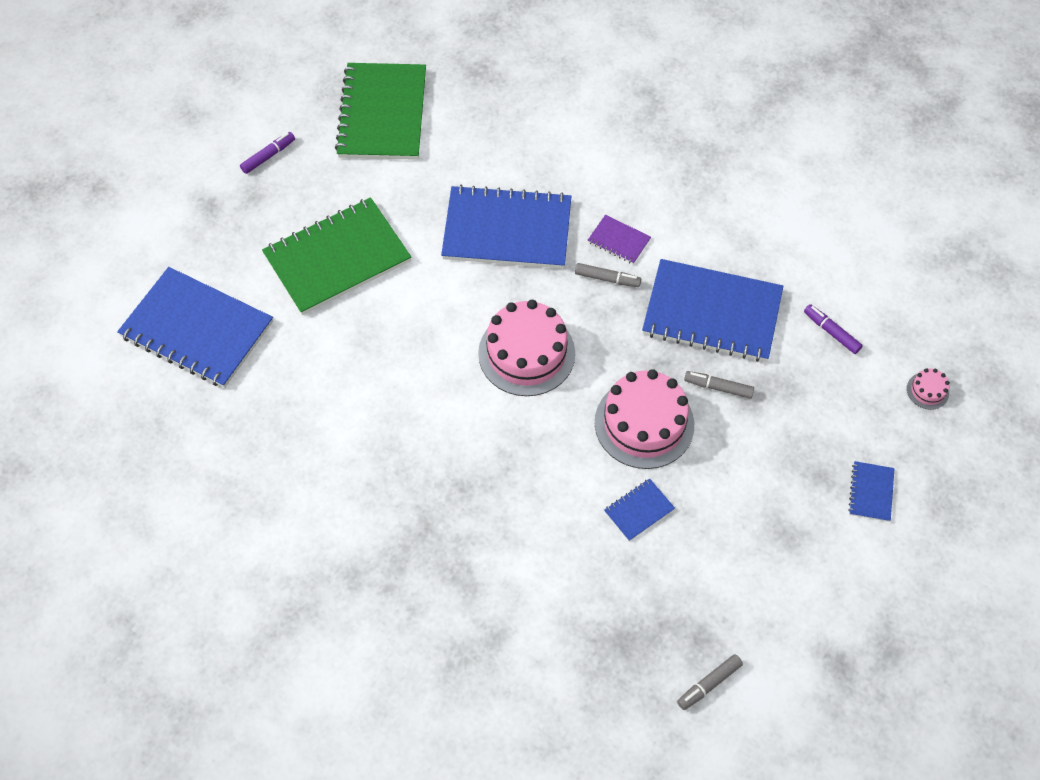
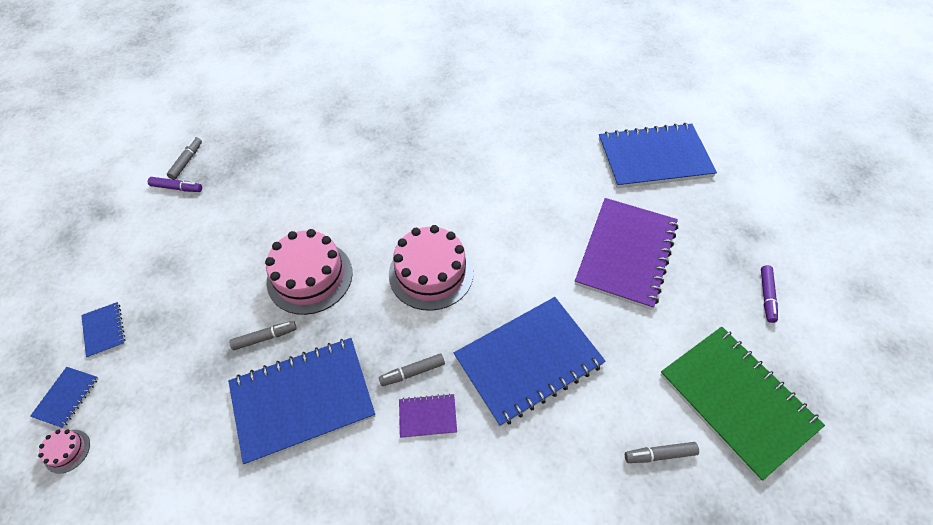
camera: 145 degrees right, 5 degrees down
(337, 258) = (626, 254): green notebook -> purple notebook
(472, 120) = (659, 454): none -> grey marker
(639, 510) = (281, 222): blue notebook -> blue notebook (66, 397)
(831, 332) = (180, 453): purple marker -> purple marker (177, 188)

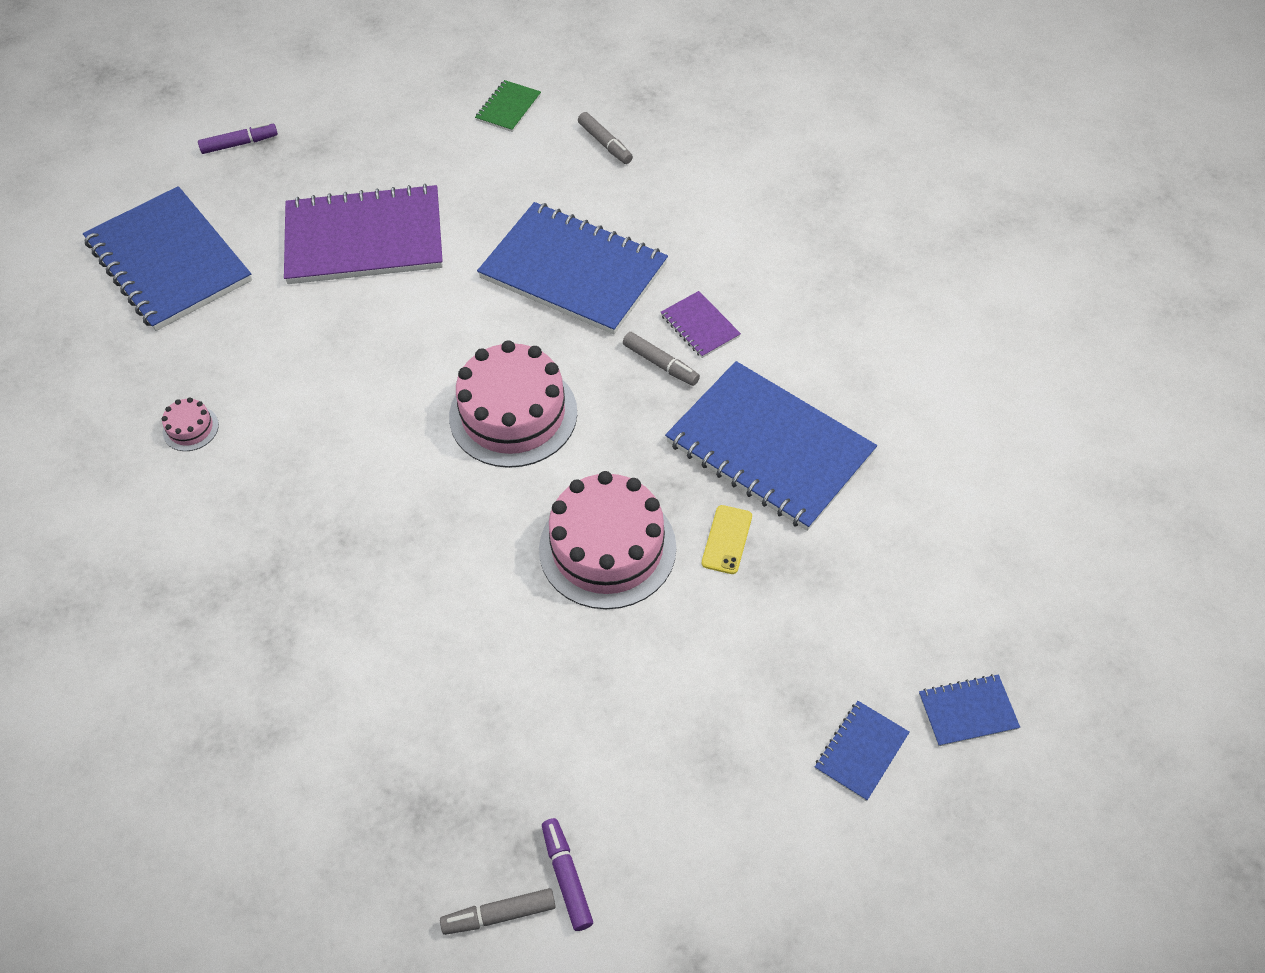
camera: 120 degrees left, 0 degrees up
(67, 451) = (1012, 649): pink cake -> pink cake (190, 428)
(265, 337) = (727, 539): grey marker -> yellow phone
(737, 401) = (508, 108): green notebook -> green notebook, size x0.43
(766, 296) = (359, 113): purple marker -> purple marker (239, 144)

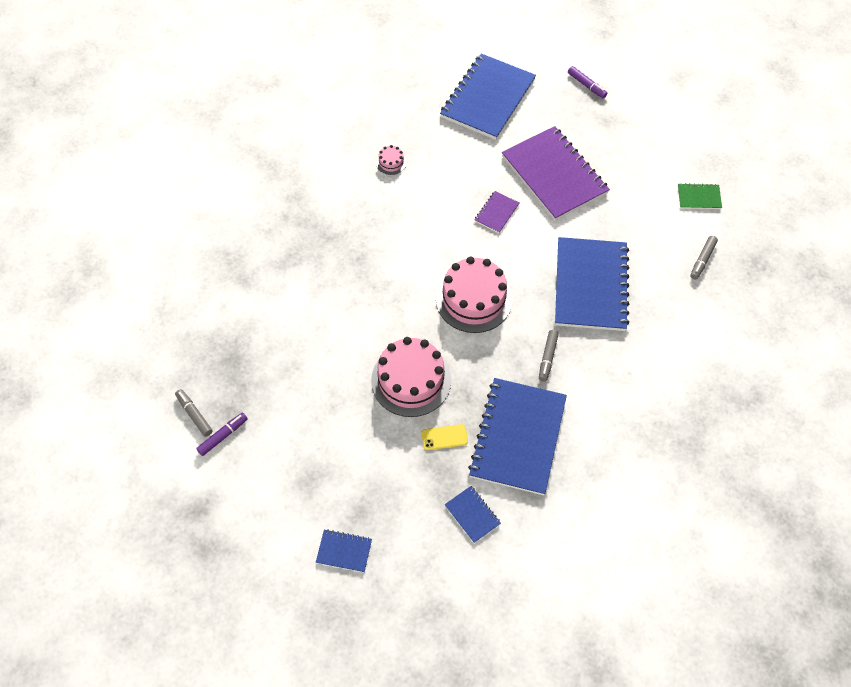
camera: 65 degrees right, 5 degrees up
(700, 326) = (587, 367): purple notebook -> purple notebook (496, 213)
(967, 711) = (391, 601): blue notebook -> blue notebook (472, 514)

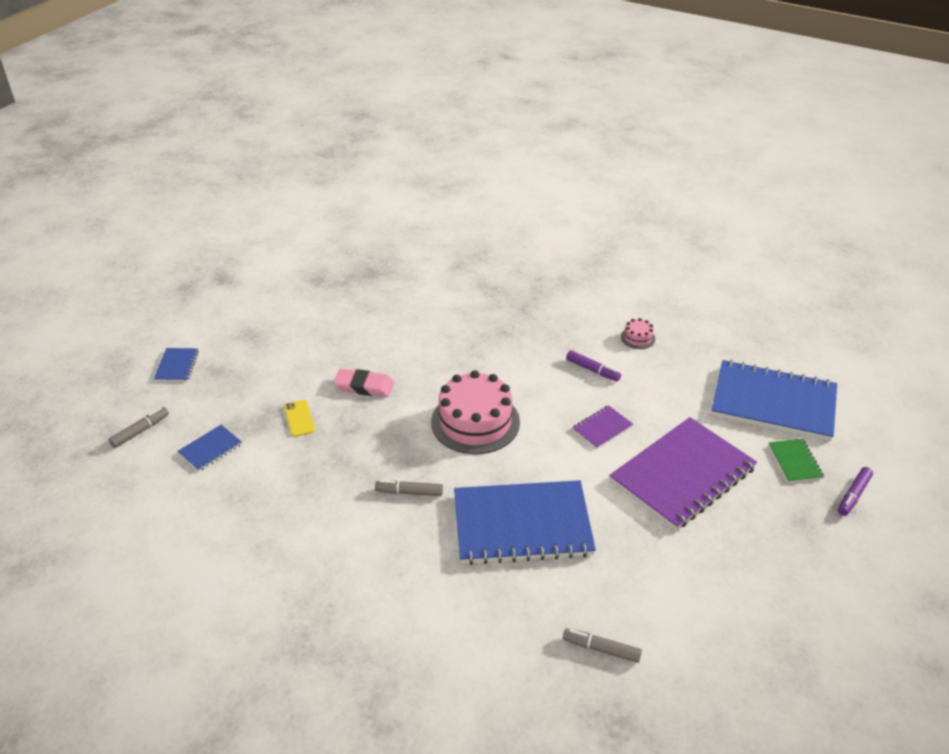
camera: 80 degrees right, 20 degrees down
(194, 415) = (312, 262): grey marker -> grey marker (140, 431)
(223, 436) = (292, 280): purple marker -> purple marker (592, 370)
(411, 380) = (364, 386): pink cake -> pink eraser
(496, 213) = (602, 428): purple notebook -> purple notebook turned 60 degrees counterclockwise
(517, 437) = (303, 476): blue notebook -> none
(699, 197) = (714, 640): green notebook -> green notebook (795, 462)

